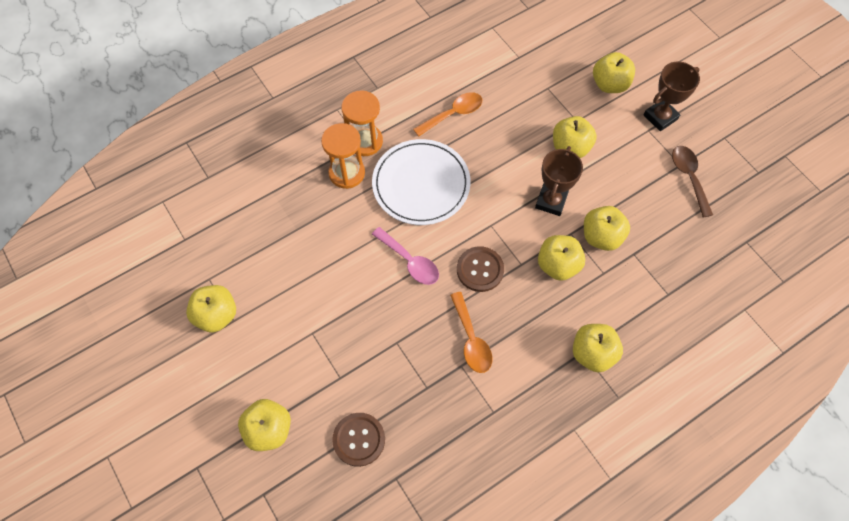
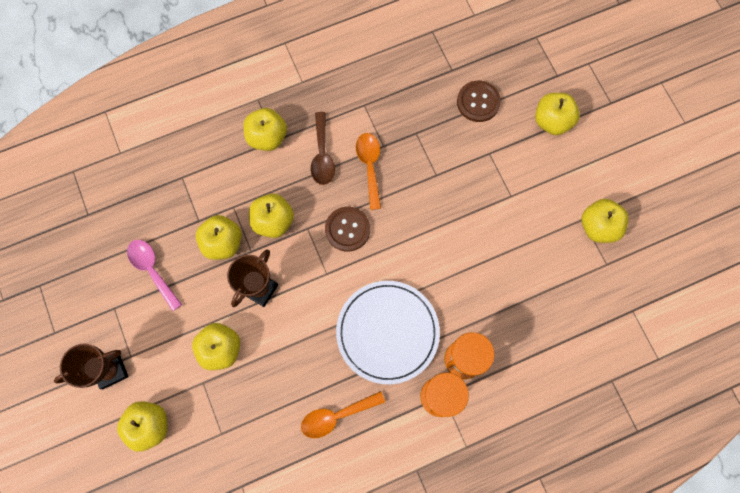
camera: 170 degrees left, 10 degrees up
(409, 261) = (412, 249): pink spoon -> pink spoon (152, 270)
(689, 177) = (112, 291): brown spoon -> brown spoon (322, 155)

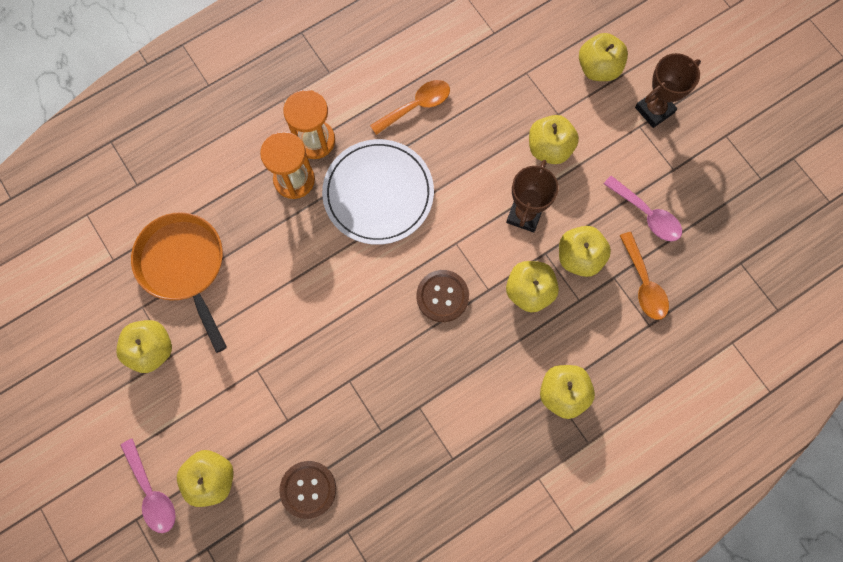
camera: 170 degrees right, 0 degrees up
(322, 155) = (491, 382): brown spoon -> none
(370, 166) = (430, 377): orange spoon -> orange spoon (643, 283)
(569, 294) = (184, 266): none -> orange pan
(598, 119) = (152, 492): none -> pink spoon

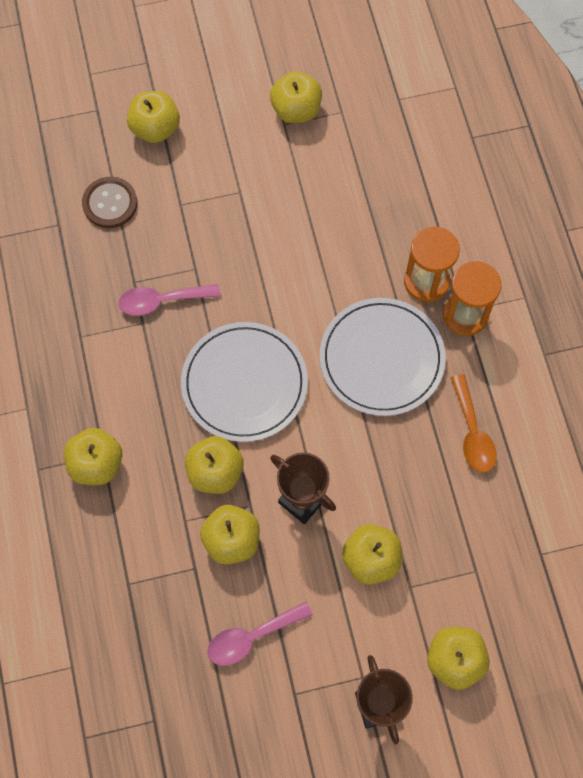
camera: 110 degrees right, 5 degrees down
(152, 492) = (165, 80): pink spoon -> pink spoon (162, 301)
(184, 266) = (369, 157): orange pan -> none
(442, 296) = (244, 383): brown button -> white plate
(643, 283) = (175, 598): orange spoon -> none

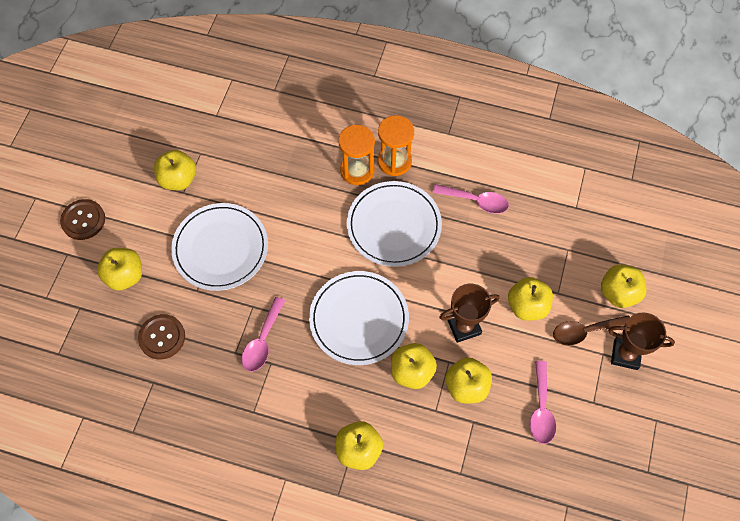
camera: 60 degrees left, 5 degrees down
(192, 53) = (83, 220): none -> brown button
(242, 199) = (220, 248): none -> white plate
(379, 643) = (585, 331): none -> brown spoon
(472, 432) = (475, 201): orange spoon -> pink spoon

